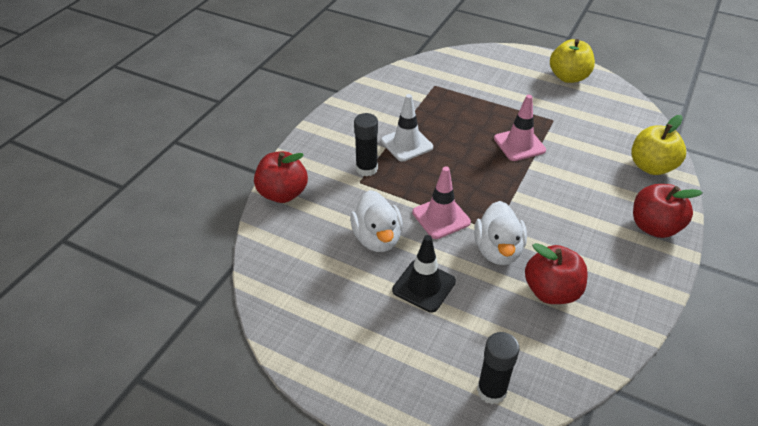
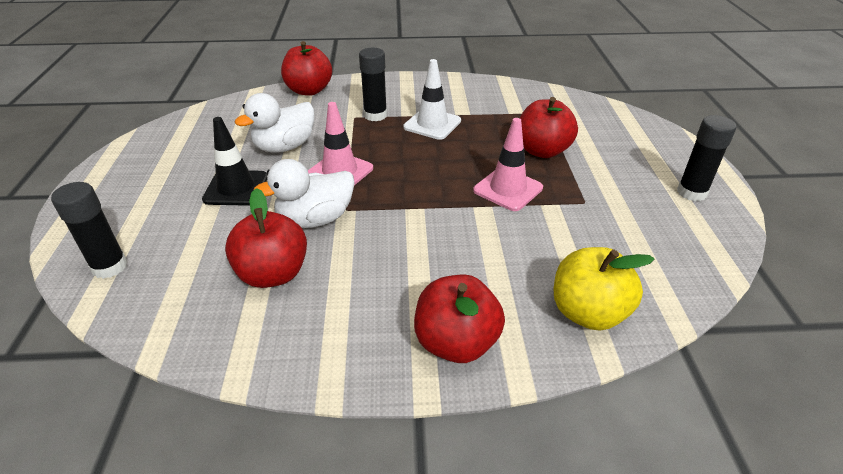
camera: 60 degrees right, 5 degrees down
(484, 109) = (542, 151): none -> red apple
(568, 77) = (691, 192): yellow apple -> black glue stick

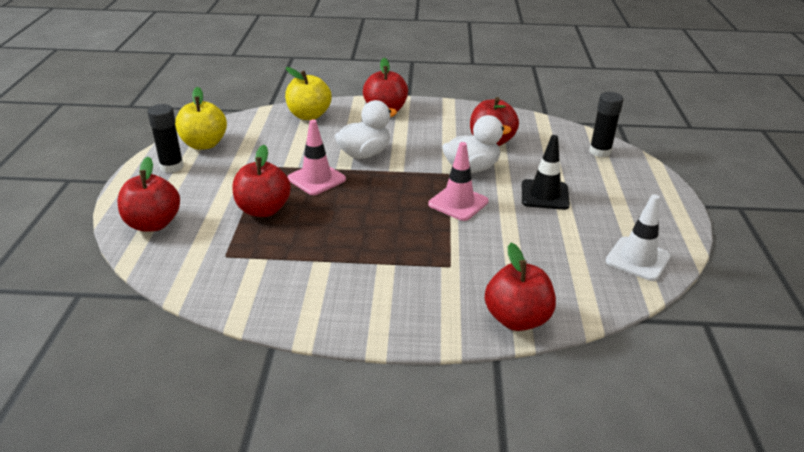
camera: 175 degrees left, 5 degrees down
(285, 147) = (518, 232): white duck -> white duck (364, 154)
(375, 115) = (425, 267): black glue stick -> none
(432, 124) = (361, 249): white traffic cone -> white traffic cone (637, 259)
(633, 132) = (153, 224): none -> red apple
(693, 231) = (204, 144): none -> yellow apple

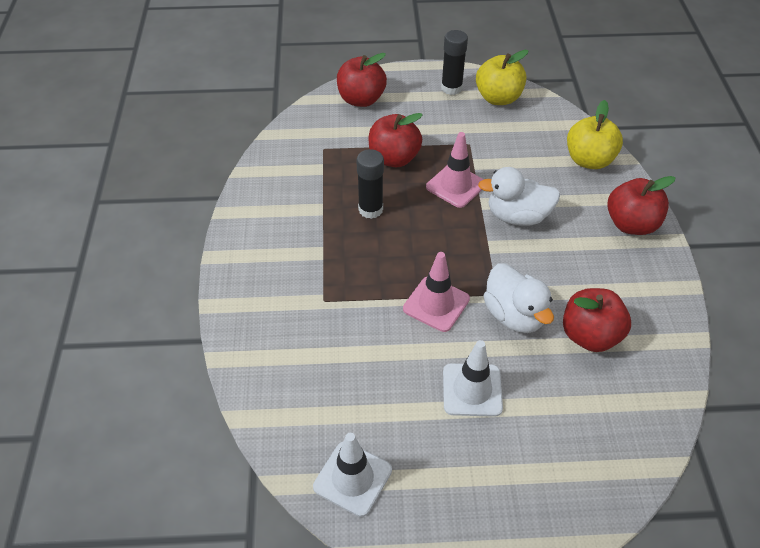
camera: 85 degrees right, 15 degrees up
(364, 154) = (517, 216): white duck -> white duck turned 135 degrees clockwise
(517, 319) = (248, 354): red apple -> none
(544, 195) = (472, 390): black traffic cone -> white traffic cone
(600, 151) = (607, 468): black glue stick -> black glue stick (370, 209)

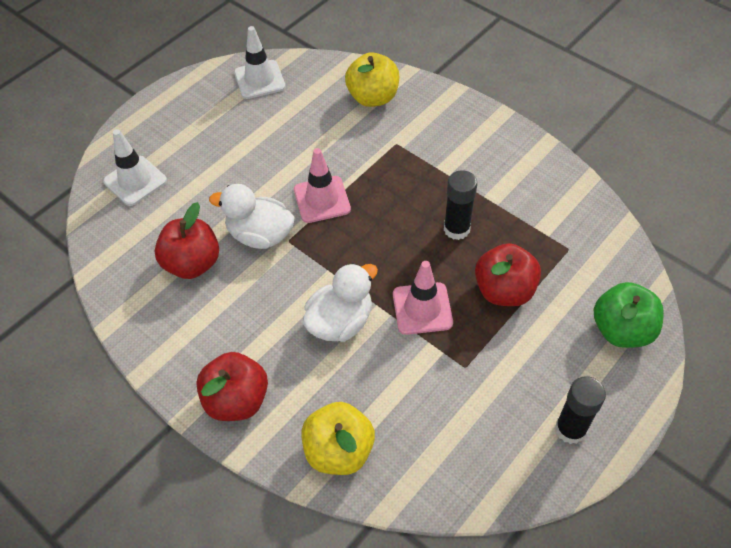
camera: 135 degrees right, 5 degrees up
(361, 99) = (621, 330): red apple -> green apple
(472, 390) = (240, 167): white traffic cone -> white traffic cone (135, 181)
(498, 98) = (511, 460): yellow apple -> yellow apple (373, 97)

